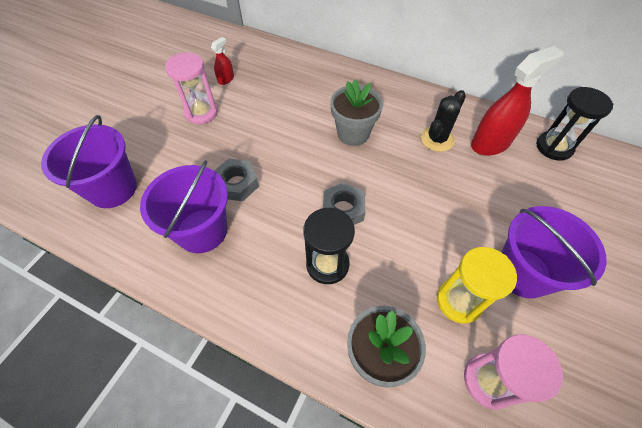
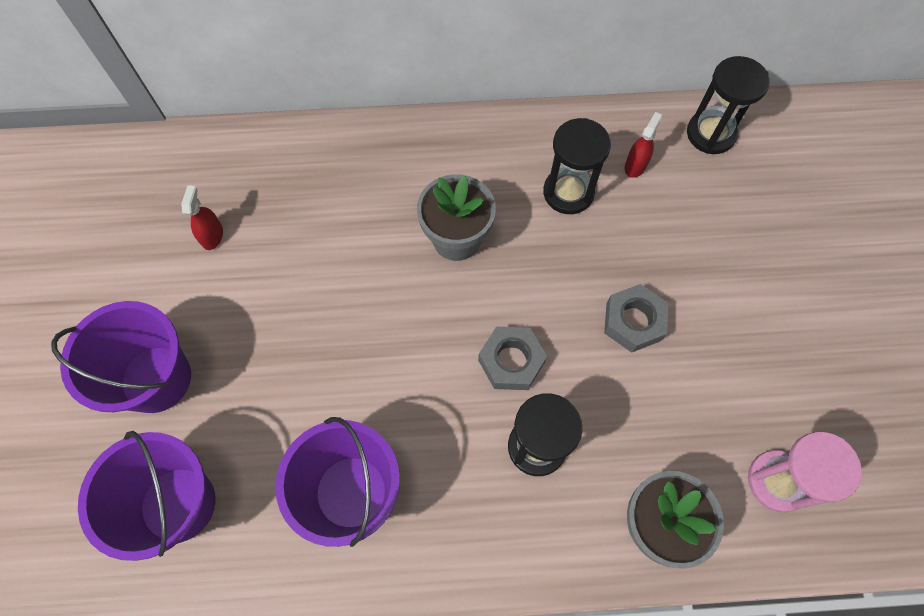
camera: 30 degrees left, 10 degrees up
(201, 112) = (217, 313): pink hourglass -> none
(237, 184) = (350, 399): grey nut -> grey nut (633, 321)
(437, 139) = (568, 192): black cactus -> black hourglass
(459, 301) = (705, 407): yellow hourglass -> none
(490, 143) = (635, 165): red spray bottle -> red spray bottle, size x0.47
(523, 272) = (753, 332): purple bucket -> purple bucket (156, 379)

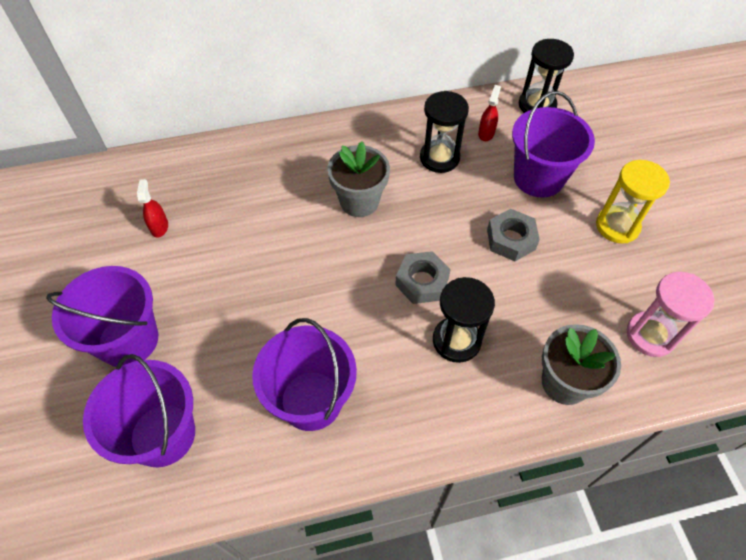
camera: 10 degrees left, 10 degrees down
(688, 240) = (538, 178): none -> purple bucket
(773, 325) = (617, 226): none -> yellow hourglass

